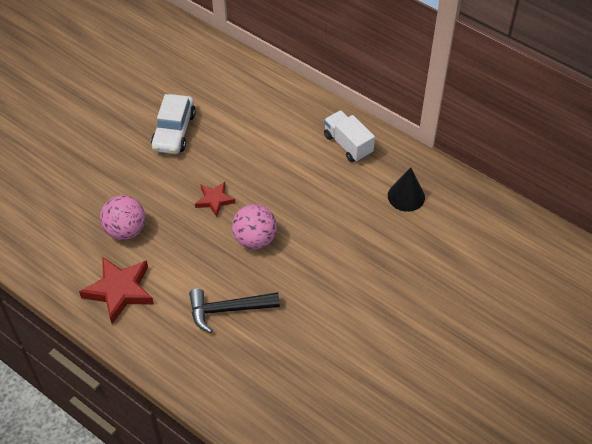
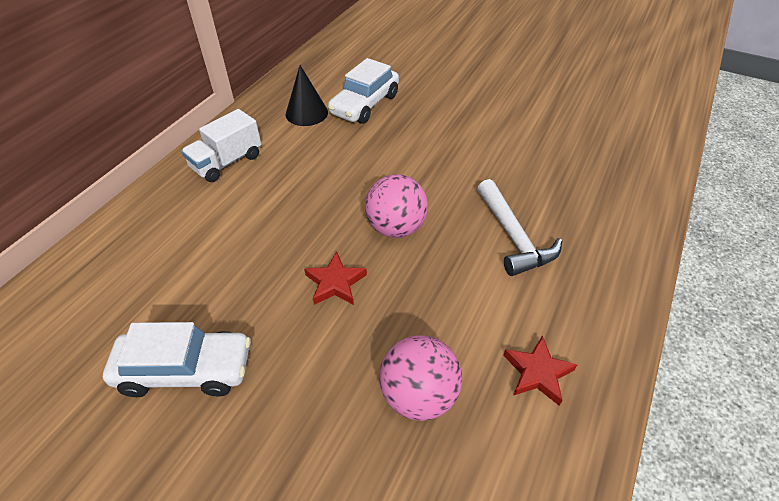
camera: 100 degrees left, 5 degrees down
(120, 291) = (537, 372): red star -> red star, size x0.59
(227, 310) = (513, 237): black hammer -> white hammer
(413, 239) = (365, 104): none -> white car

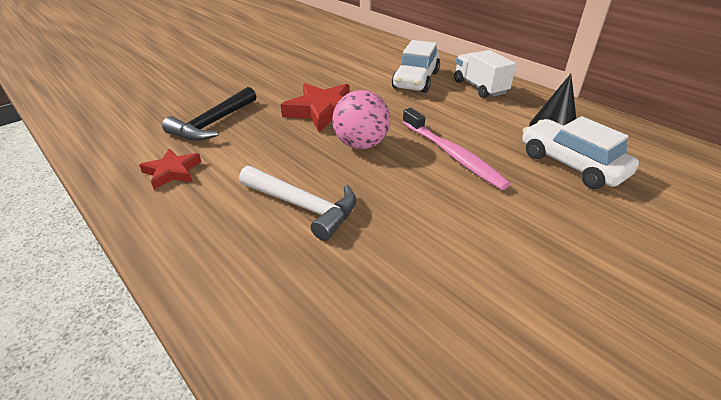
camera: 110 degrees right, 10 degrees down
(185, 370) = (300, 67): white car -> white car (416, 80)
(335, 283) = (323, 111): red star -> red star, size x1.71
(383, 164) = (452, 155): none -> pink toothbrush
(418, 395) = (213, 123): pink ball -> black hammer
(513, 237) = (303, 206): white hammer -> white hammer turned 150 degrees counterclockwise

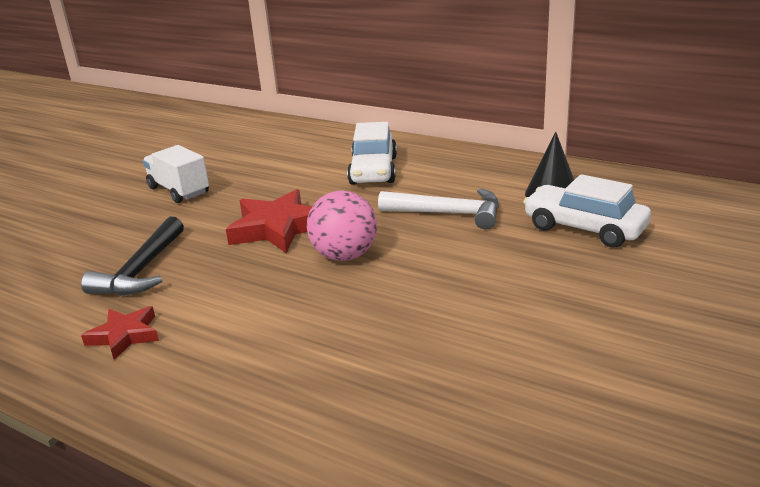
camera: 15 degrees left, 10 degrees down
(303, 206) = (313, 335): white hammer -> white hammer (449, 214)
(452, 155) = (455, 245): pink toothbrush -> none
(479, 87) = (453, 165): white truck -> white truck (178, 190)

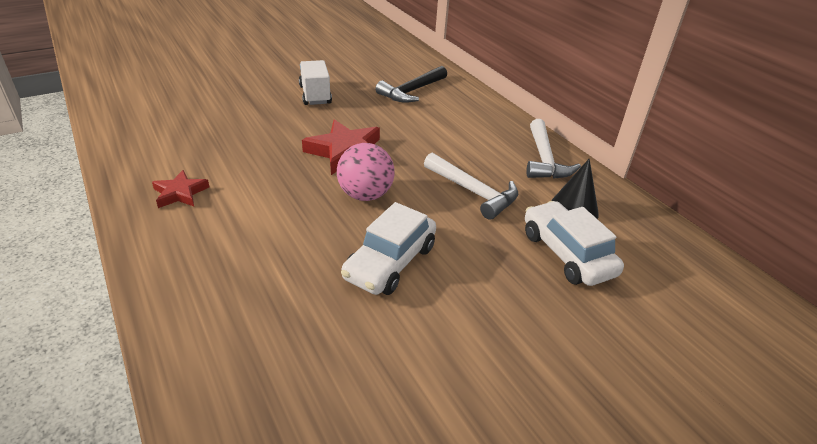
camera: 25 degrees right, 10 degrees up
(141, 271) = (235, 148): black hammer -> black hammer (411, 91)
(373, 170) = (457, 130): white car -> white car (390, 262)
(482, 165) = (544, 159): none -> white hammer

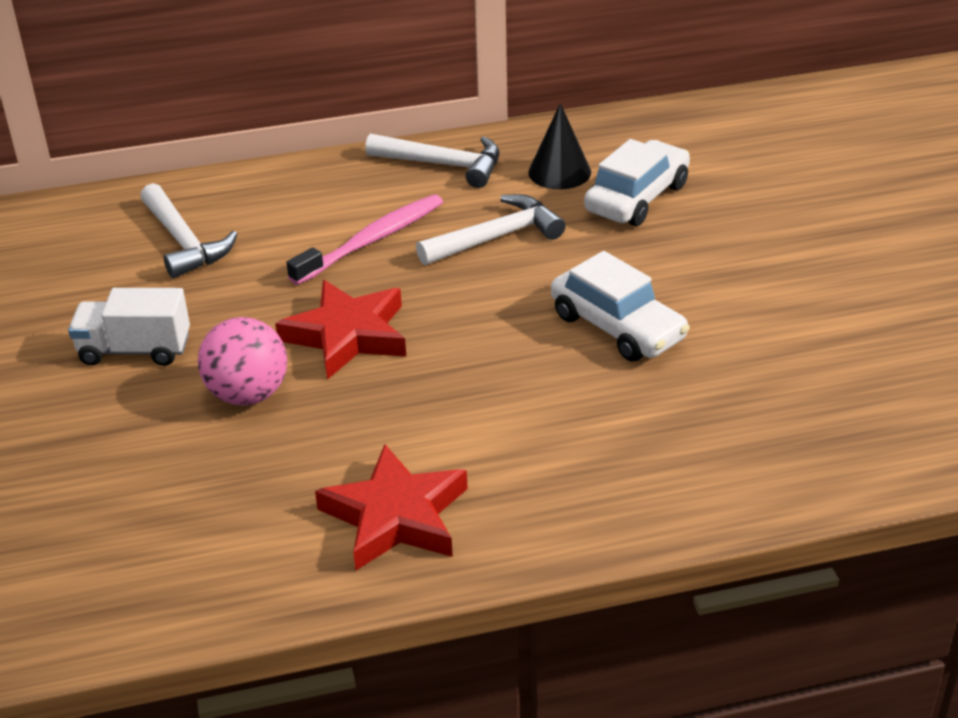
camera: 70 degrees left, 0 degrees up
(180, 193) = (395, 516): red star -> red star, size x1.71
(365, 195) = (469, 329): pink ball -> pink ball (248, 394)
(411, 91) = (184, 242): black hammer -> white hammer
(443, 146) = (371, 240): none -> pink toothbrush
(566, 254) = (637, 198): white car -> white car turned 135 degrees clockwise

